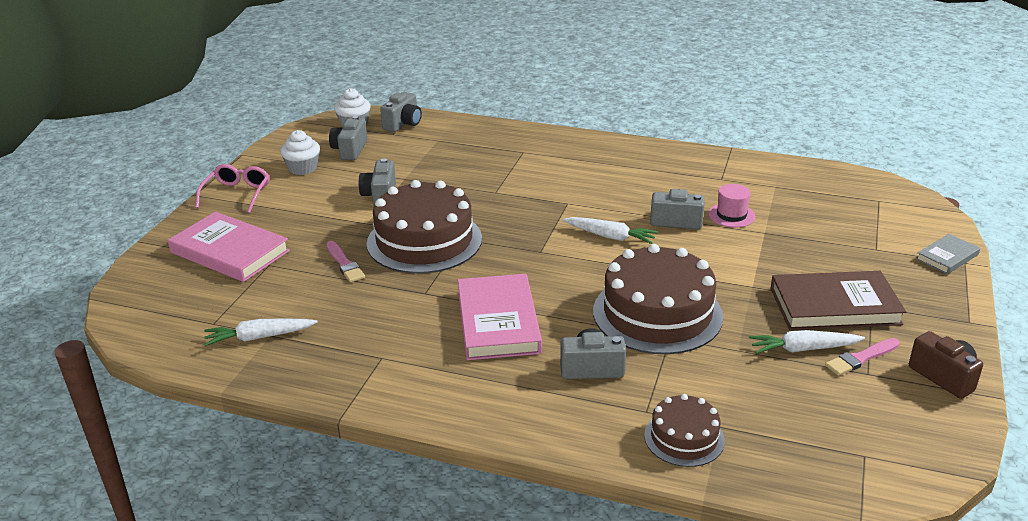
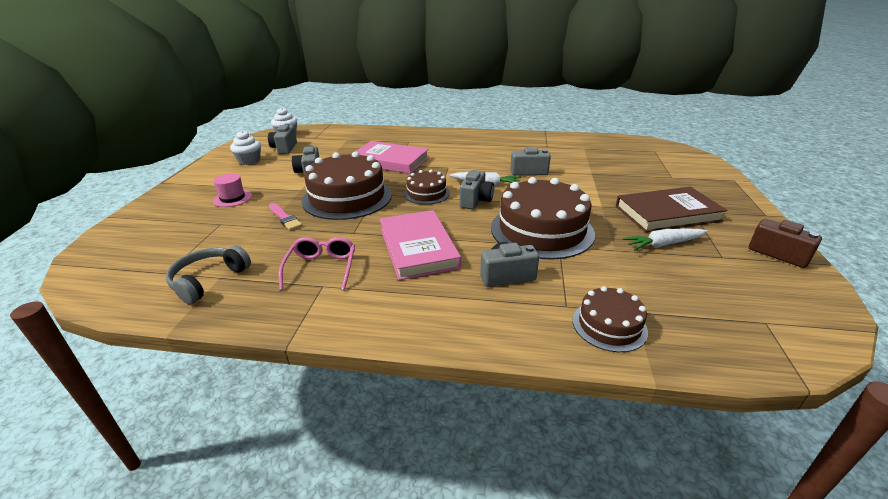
camera: 10 degrees left, 0 degrees up
(230, 251) = (187, 217): pink book -> pink book (390, 161)
(237, 194) = (197, 179): pink glasses -> pink glasses (321, 268)
(259, 337) = (209, 280): white carrot -> grey headphones
(403, 124) = (322, 132): grey camera -> grey camera (476, 200)
(527, 244) = (426, 193): none -> brown cake
(731, 215) = (564, 165): pink hat -> pink hat (232, 198)
(861, 358) = (709, 246): pink brush -> none
(947, 257) = (720, 178): grey book -> none

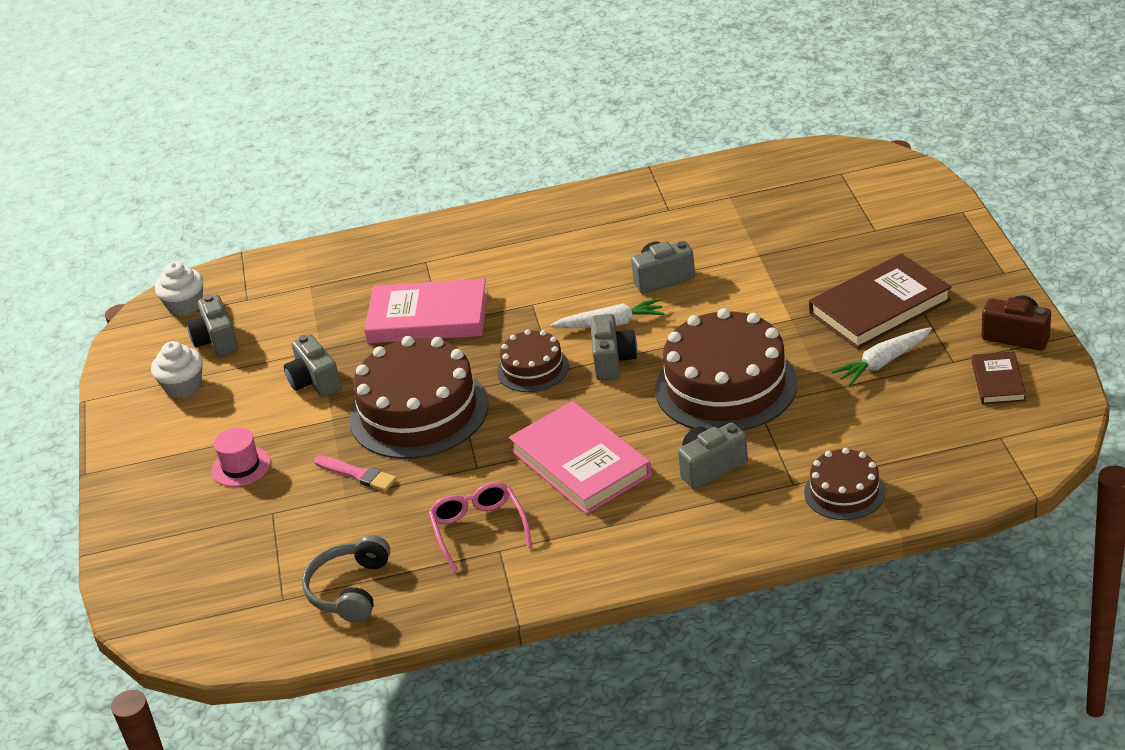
camera: 15 degrees left, 5 degrees up
(762, 279) = (998, 381): none -> brown book

